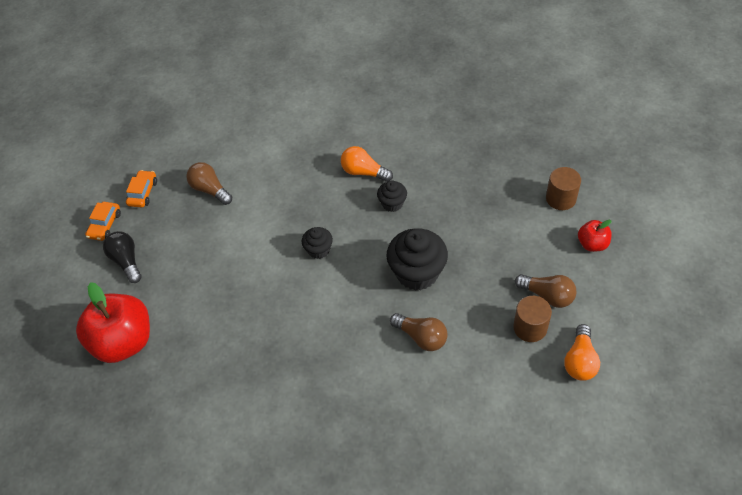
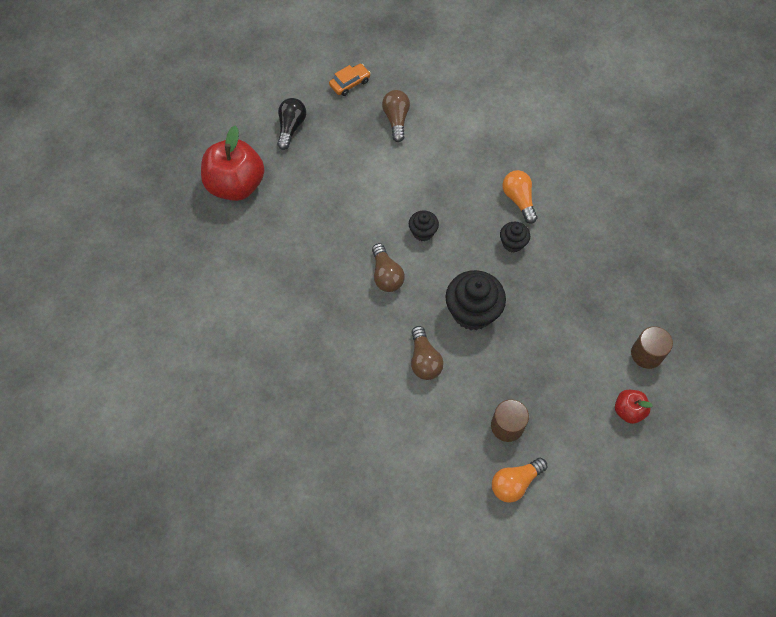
camera: 40 degrees right, 10 degrees up
(105, 225) = (303, 87): orange car -> none
(547, 295) = (547, 416): brown light bulb -> brown light bulb (386, 275)

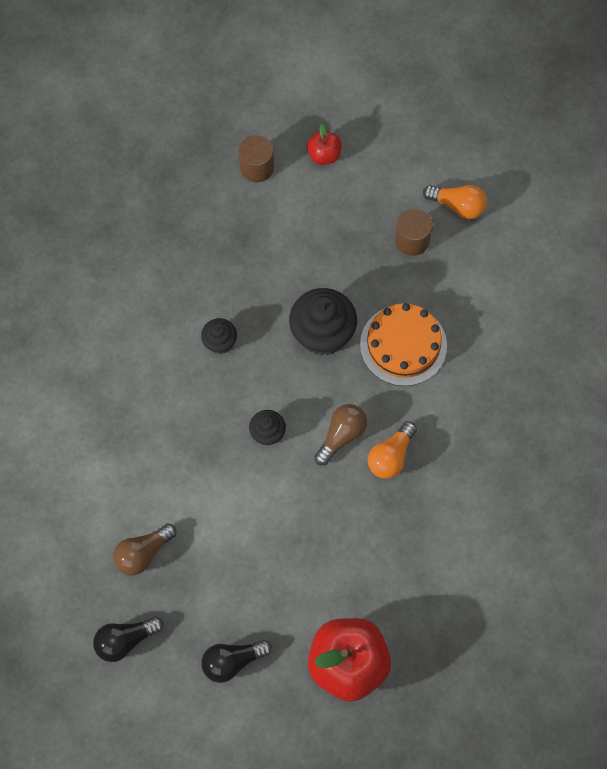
camera: 125 degrees left, 5 degrees up
(350, 83) = (125, 640): orange car -> black light bulb
(424, 360) = (403, 345): brown light bulb -> orange cake
(518, 200) = (163, 366): orange light bulb -> orange light bulb (391, 456)

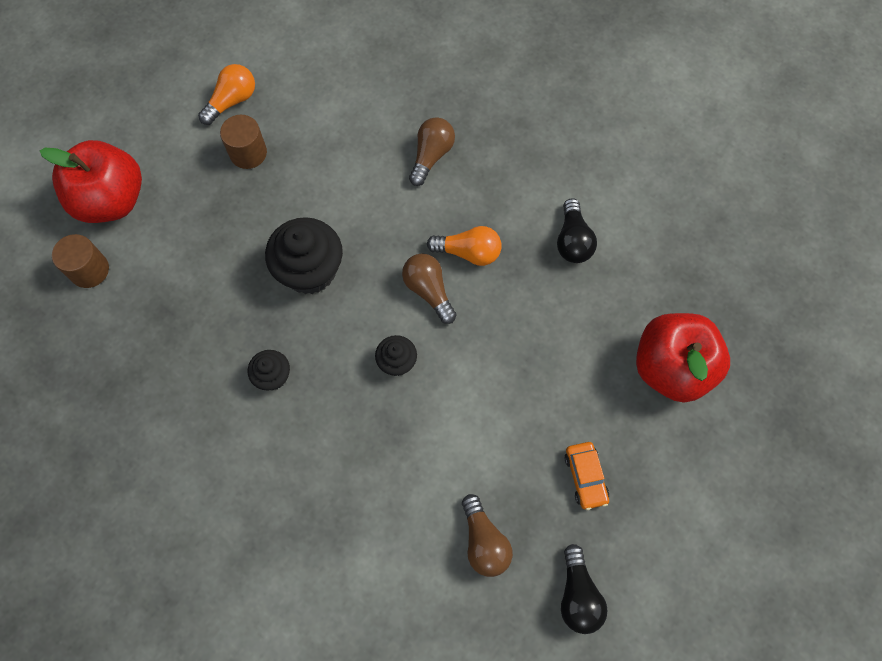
camera: 70 degrees left, 0 degrees up
(224, 618) = (585, 477): none -> orange car
(232, 661) = (636, 483): black light bulb -> black light bulb (573, 240)
(324, 155) = (111, 200): red apple -> red apple, size x2.05
(391, 456) = (468, 252): orange light bulb -> orange light bulb turned 45 degrees counterclockwise
(403, 345) = (356, 200): orange cake -> none
(473, 391) = (431, 156): none -> brown light bulb

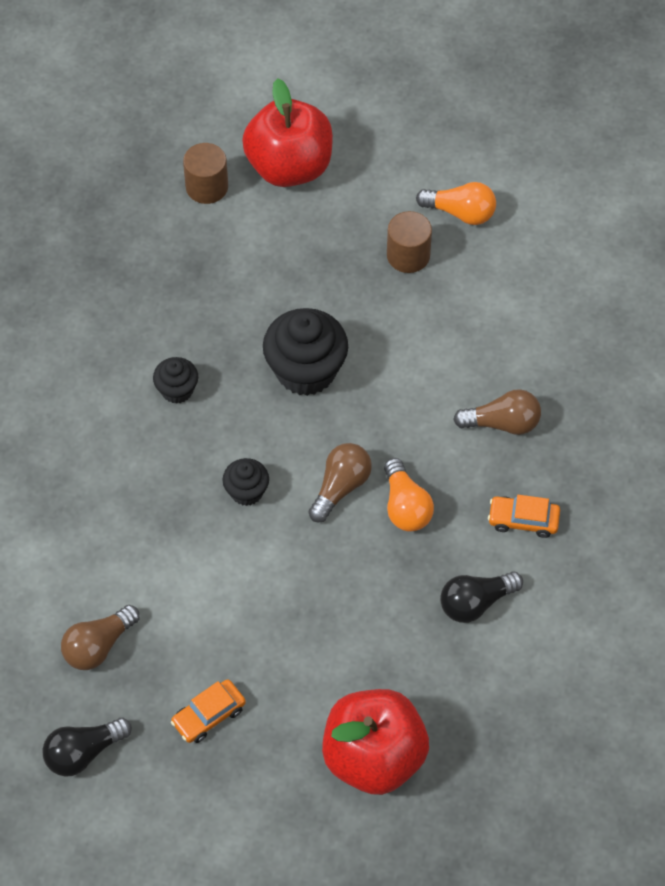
camera: 65 degrees right, 10 degrees down
(519, 179) = (523, 520): none -> orange car

